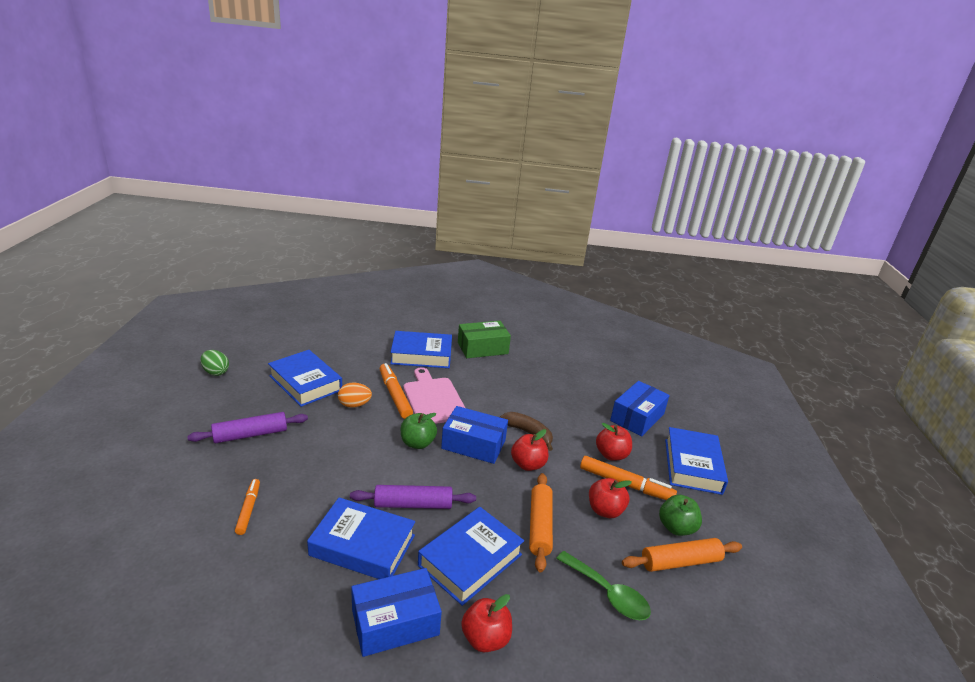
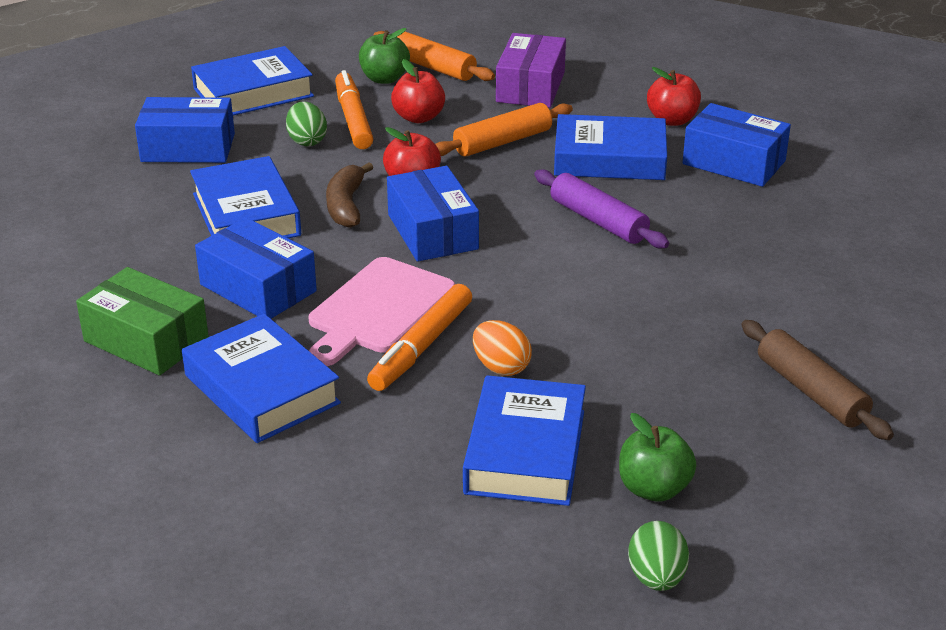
camera: 125 degrees left, 5 degrees up
(204, 471) = (811, 391): none -> brown rolling pin
(248, 509) = (790, 315): orange marker -> none
(250, 435) = (704, 409): purple rolling pin -> none
(362, 545) = (697, 219): blue book -> blue book (246, 214)
(417, 443) = (496, 270): green apple -> green apple (653, 489)
(487, 381) = (258, 288): none -> blue box
(608, 593) = (530, 87): green spoon -> purple box
(611, 455) = (307, 141): red apple -> green egg

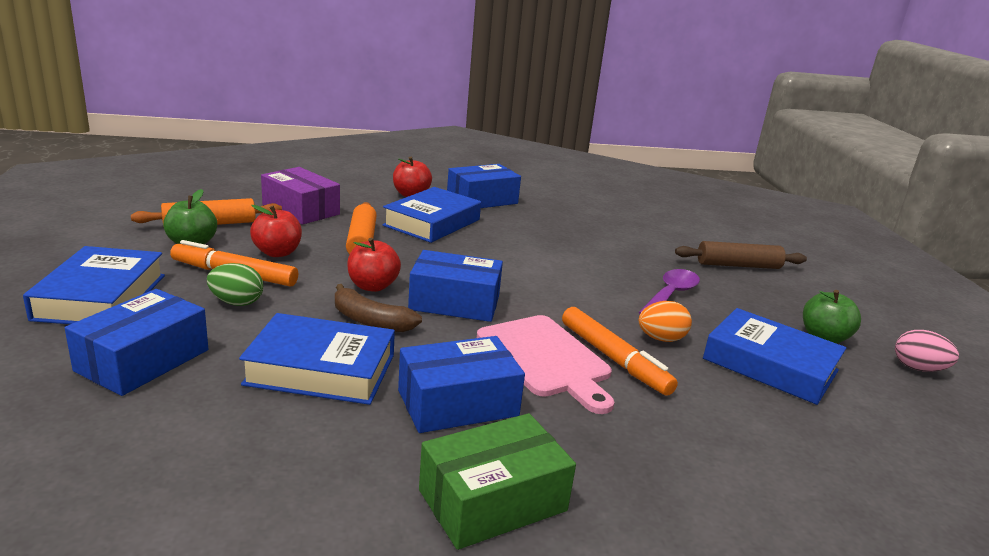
camera: 65 degrees left, 10 degrees down
(262, 389) = (629, 453): blue book -> none
(598, 221) = (505, 251): purple rolling pin -> none
(630, 353) = (671, 295): none -> purple spoon
(656, 578) = (918, 368): green egg -> pink egg

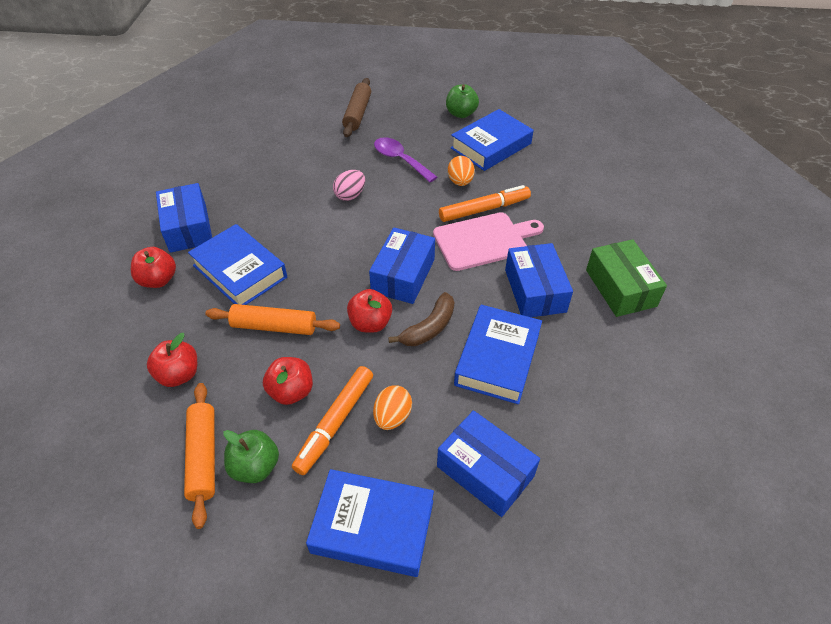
camera: 75 degrees left, 25 degrees up
(236, 302) = (392, 417): green egg -> orange egg
(301, 209) = (179, 375): purple box -> red apple
(918, 368) = (494, 93): pink egg -> pink egg (350, 195)

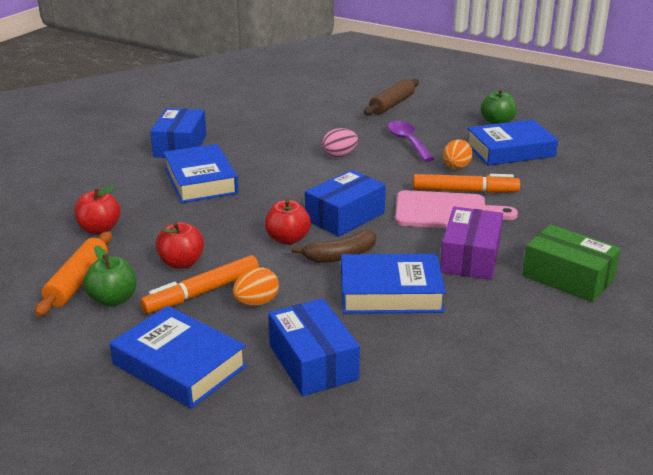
camera: 25 degrees right, 20 degrees down
(158, 280) = (130, 171): red apple -> none
(274, 326) = (201, 220): orange rolling pin -> none
(497, 359) = (390, 293): blue book -> blue book turned 45 degrees clockwise
(535, 290) = (470, 257): blue box -> purple box
(620, 288) = (568, 277): green box -> green box turned 60 degrees counterclockwise

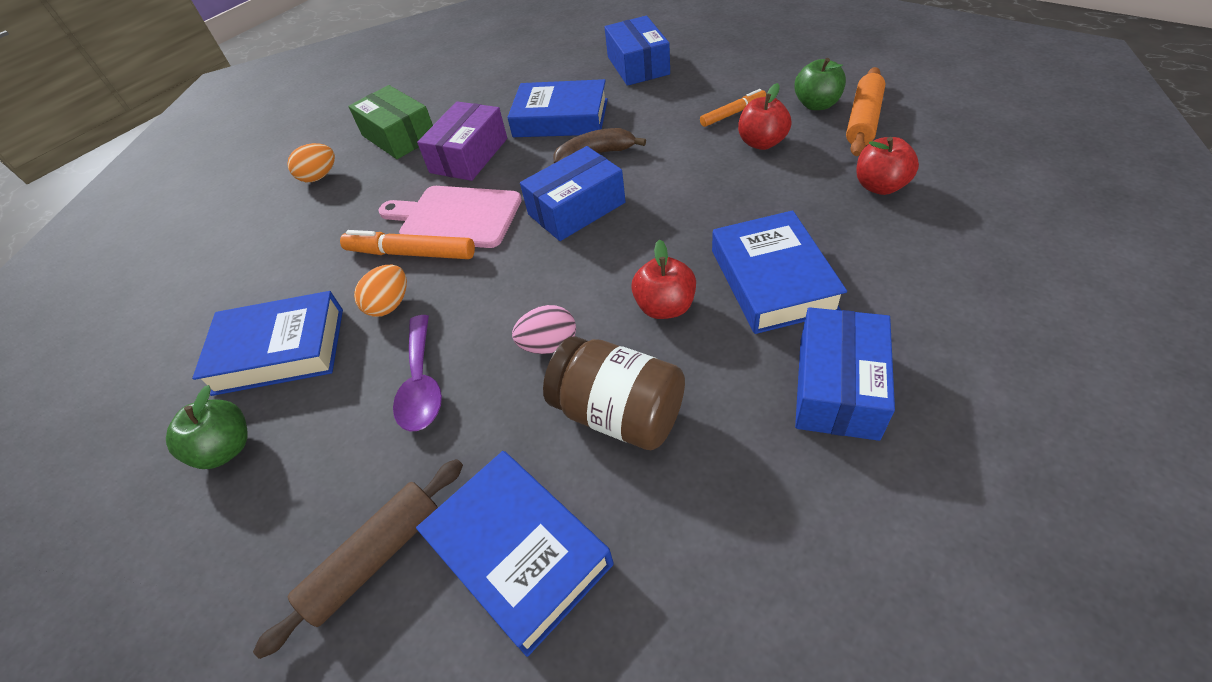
camera: 165 degrees left, 20 degrees up
(179, 365) = (738, 59): blue book -> blue book (518, 553)
(202, 292) = (733, 113): orange marker -> orange marker, size x0.63
(256, 303) = (681, 106): orange egg -> orange egg (319, 177)
(287, 239) = (648, 174): red apple -> red apple (665, 307)
(293, 136) = (619, 413): none -> brown jar

